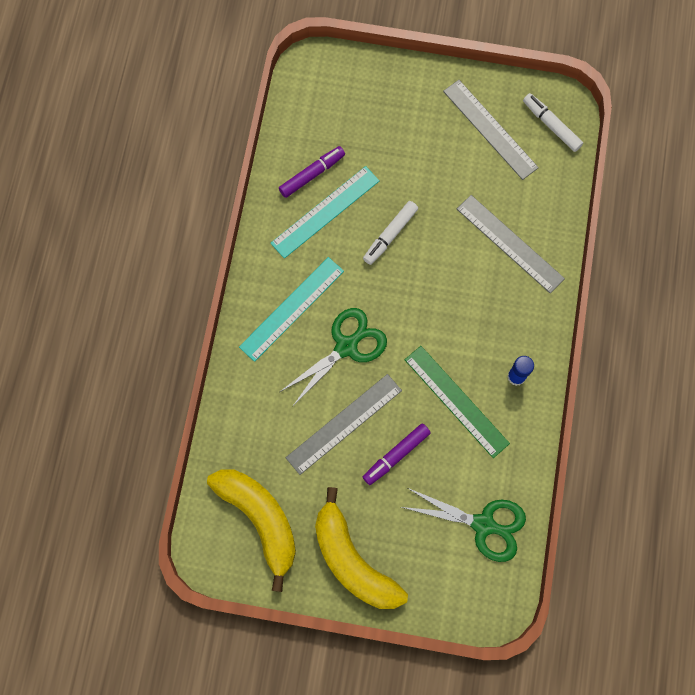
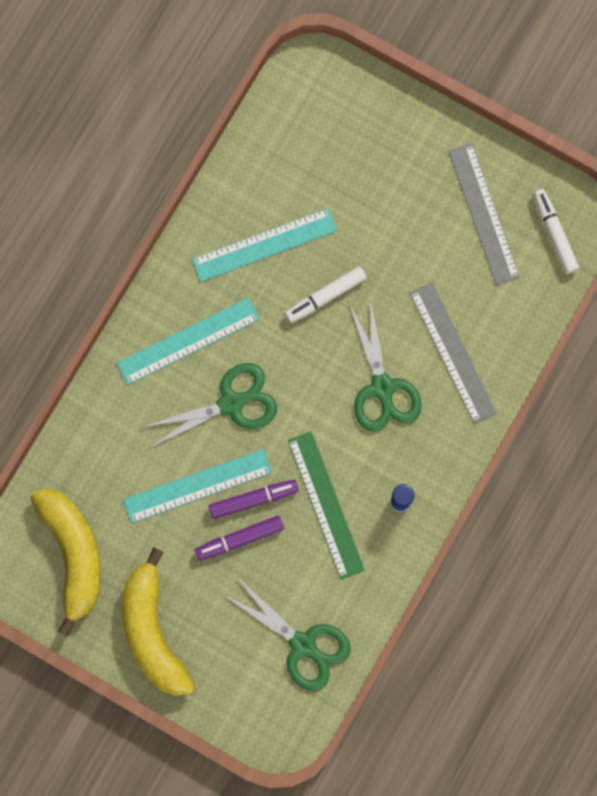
camera: 20 degrees right, 5 degrees up
(312, 174) = (266, 197): purple marker -> purple marker (253, 500)
(344, 423) = (197, 485): grey ruler -> turquoise ruler
(465, 291) = (382, 388): none -> green scissors

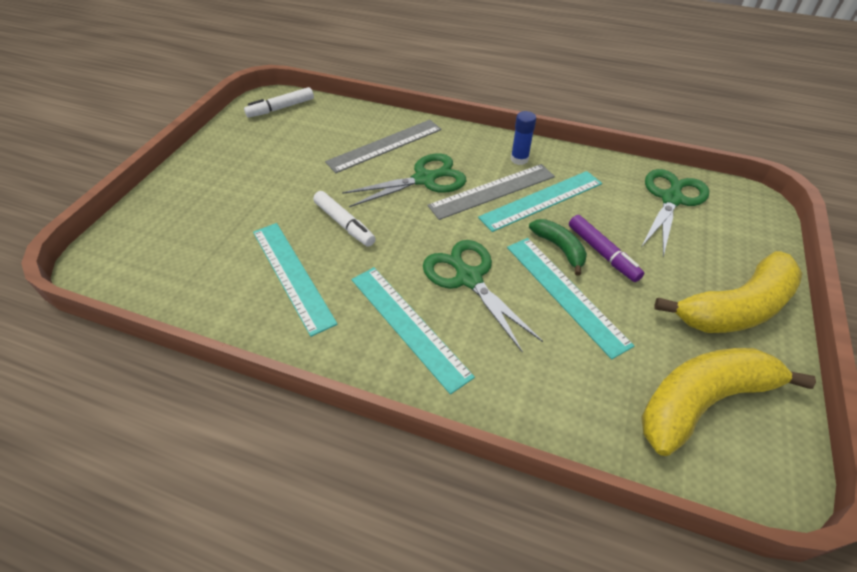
camera: 100 degrees left, 30 degrees down
(253, 500) = (559, 248): purple marker -> green banana
(326, 505) = (541, 200): green ruler -> turquoise ruler
(483, 214) = (263, 142): grey ruler -> grey ruler (492, 191)

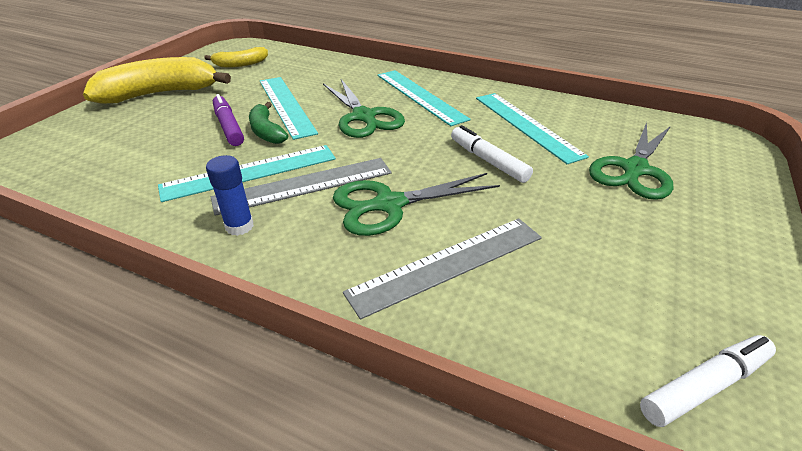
camera: 175 degrees left, 10 degrees down
(671, 199) = (96, 166): green scissors -> green scissors (634, 170)
(702, 401) = (240, 64): yellow banana -> yellow banana, size x0.53

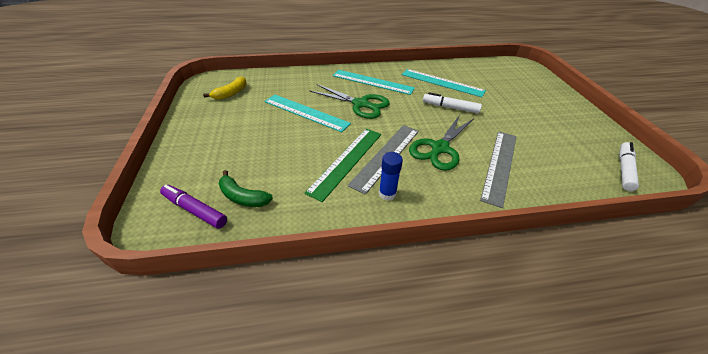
camera: 35 degrees left, 5 degrees up
(160, 94) = (203, 133): yellow banana -> none
(229, 126) = (290, 138): purple marker -> purple marker (195, 210)
(250, 172) = (347, 161): turquoise ruler -> green ruler
(266, 131) = (319, 133): green banana -> green banana (243, 197)
(634, 170) = (507, 90): green scissors -> none

